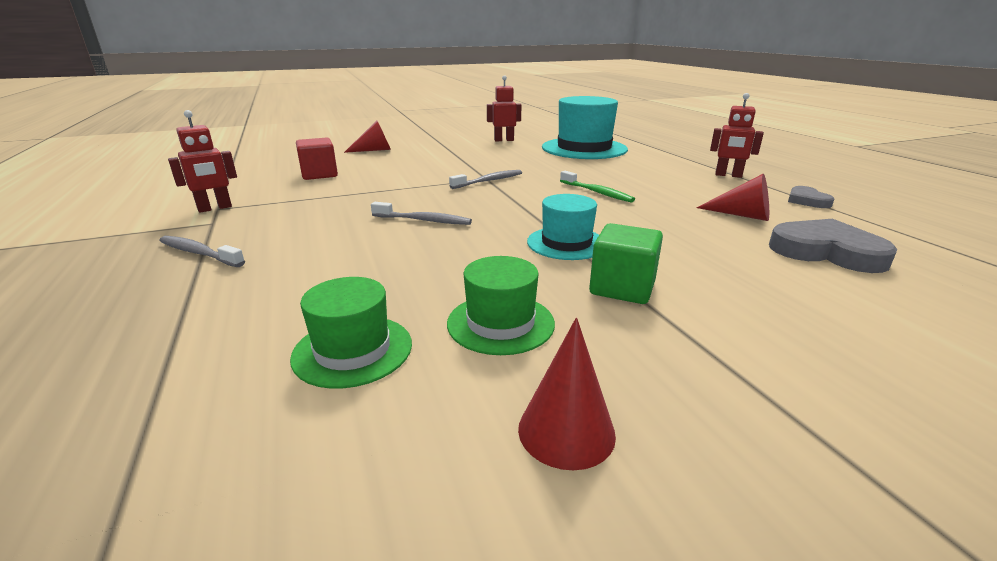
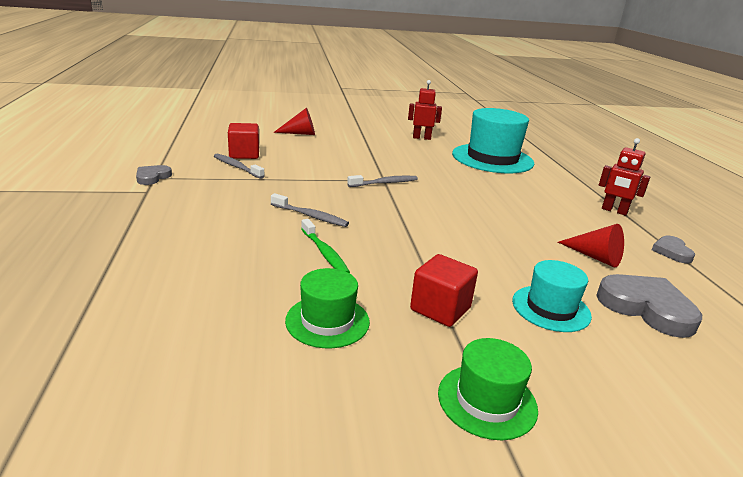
camera: 10 degrees right, 0 degrees up
(199, 253) = (130, 218): grey toothbrush -> grey toothbrush (237, 167)
(215, 208) = (152, 177): red robot -> grey heart
(353, 350) = (212, 321): green hat -> green hat (487, 401)
(566, 243) = (418, 259): turquoise hat -> turquoise hat (551, 308)
(566, 431) = (332, 412): red cone -> none
(597, 192) = (475, 211): green toothbrush -> green toothbrush (325, 253)
(622, 288) = (440, 309): green cube -> red cube

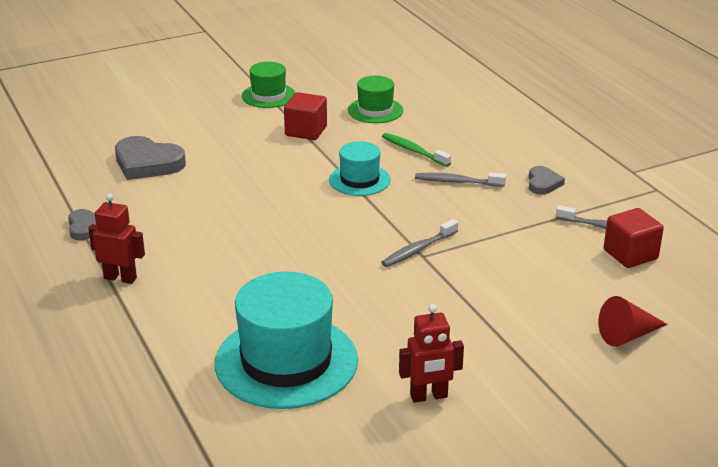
camera: 165 degrees right, 5 degrees up
(152, 177) = (658, 189): grey heart -> grey heart (543, 183)
(551, 308) = (225, 148): turquoise hat -> turquoise hat (359, 180)
(595, 257) = (172, 201): red cone -> none

